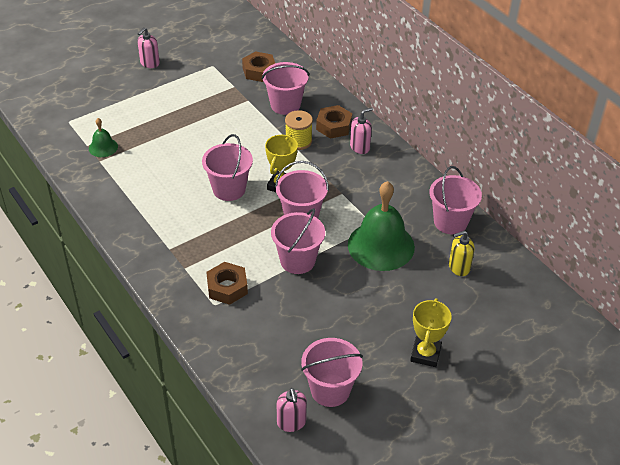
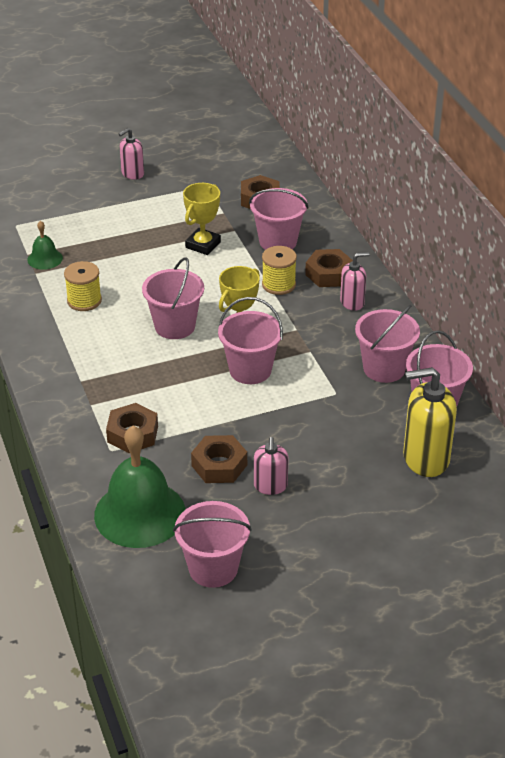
camera: 15 degrees right, 5 degrees down
(148, 179) = (84, 301): none -> yellow spool
(291, 422) = (153, 595): pink soap dispenser -> pink soap dispenser (270, 486)
(297, 261) = (227, 418): pink bucket -> pink bucket (384, 368)
(305, 302) = (219, 465): none -> brown nut
(381, 245) = (336, 418): green bell -> green bell (140, 513)
(425, 354) = (345, 549): yellow trophy -> yellow trophy (203, 245)
(459, 267) = (425, 458): yellow soap dispenser -> yellow soap dispenser, size x1.74

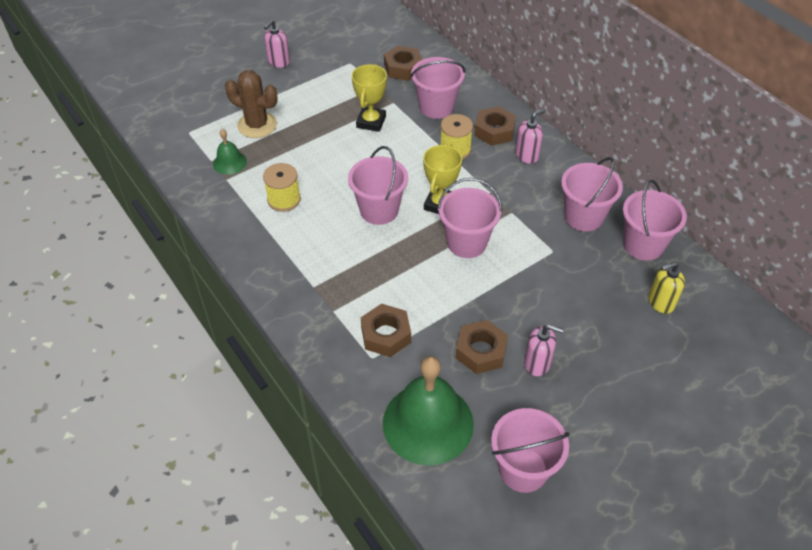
camera: 15 degrees left, 10 degrees up
(86, 229) = (257, 125): none -> brown cactus
(270, 486) = (537, 363): pink soap dispenser -> pink soap dispenser turned 60 degrees counterclockwise
(425, 458) = (660, 302): yellow soap dispenser -> yellow soap dispenser, size x0.57

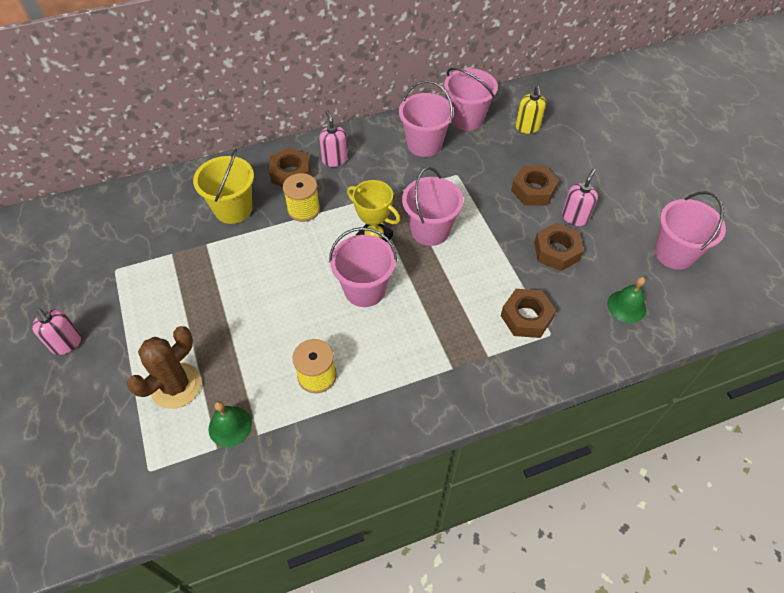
camera: 75 degrees left, 5 degrees up
(371, 122) = (228, 270): yellow trophy -> none
(403, 68) = (154, 223): brown nut -> brown nut (533, 190)
(428, 423) = (626, 306): green bell -> green bell, size x0.47
(436, 107) = (233, 209): pink bucket -> yellow bucket

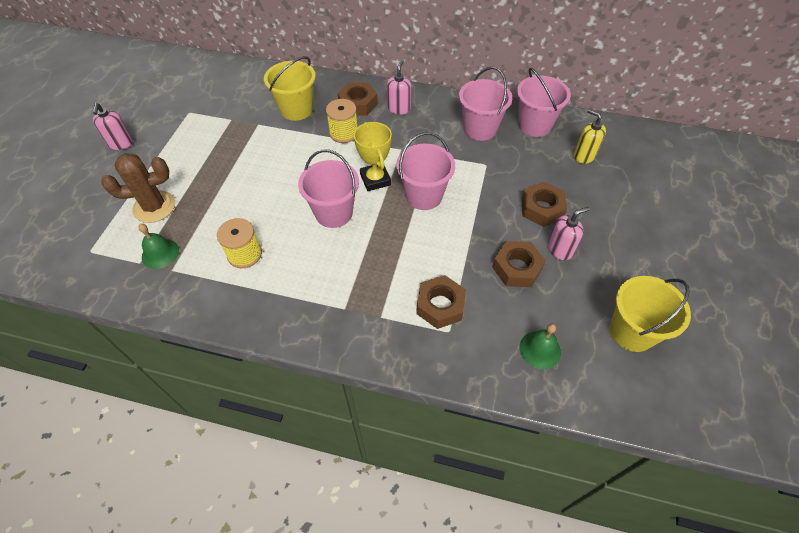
camera: 35 degrees right, 0 degrees up
(527, 127) = (584, 156): yellow soap dispenser -> yellow soap dispenser turned 105 degrees clockwise
(674, 253) = (631, 332): pink bucket -> yellow bucket

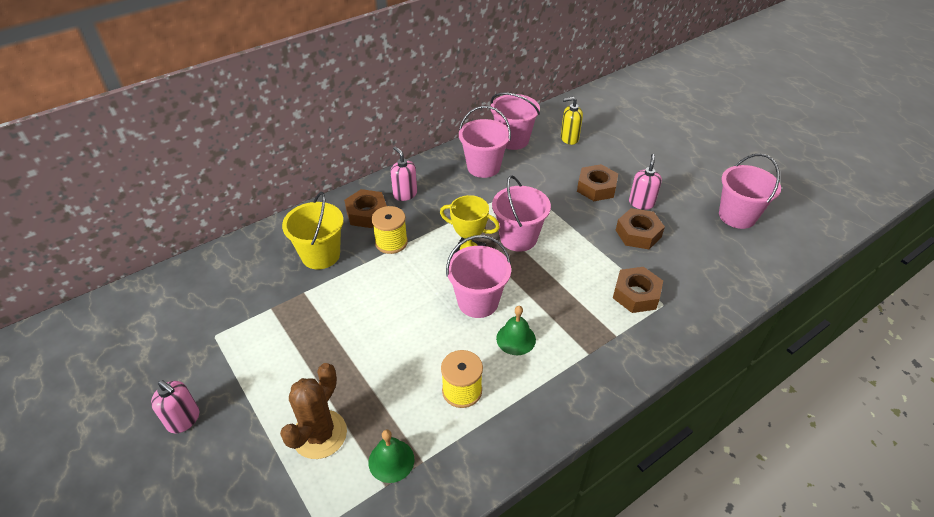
camera: 50 degrees left, 10 degrees down
(540, 349) = (717, 267): green bell -> green bell (516, 339)
(631, 332) = (737, 216): yellow bucket -> pink bucket

